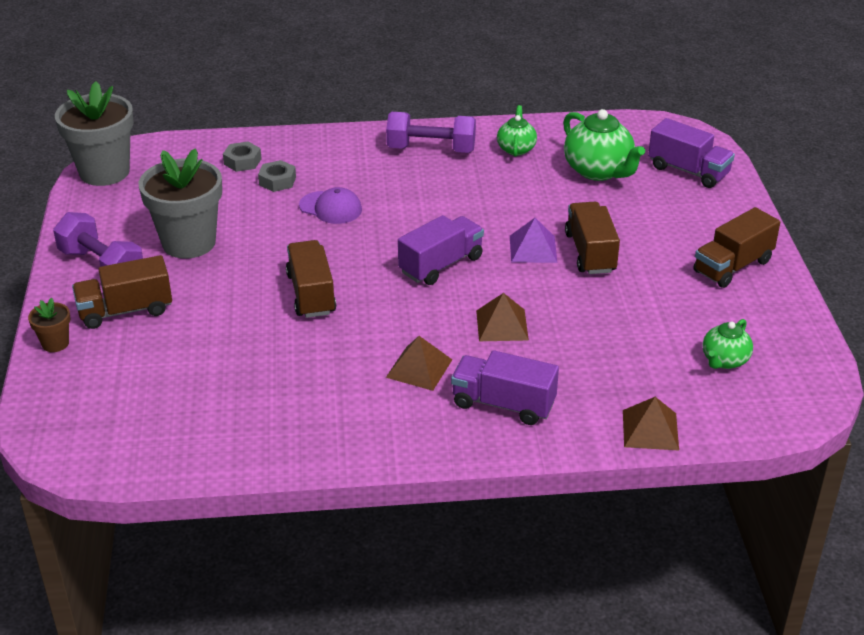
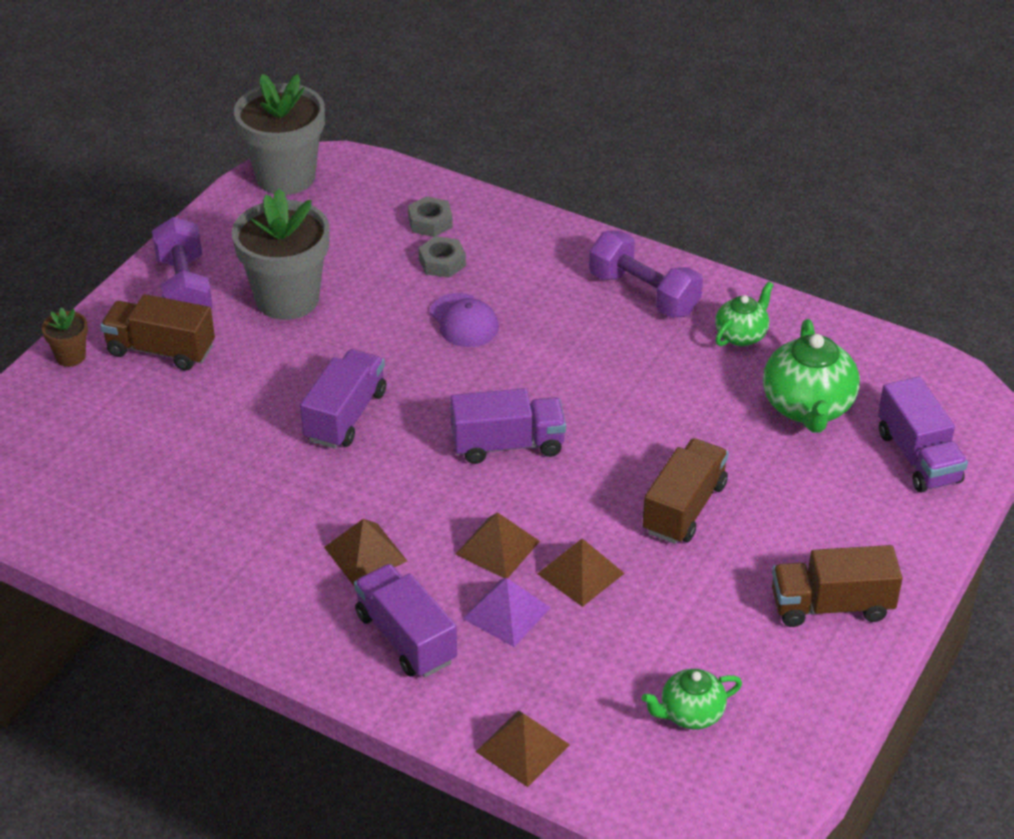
camera: 35 degrees right, 5 degrees up
(311, 294) = (345, 416): brown truck -> purple truck
(533, 249) = (626, 472): purple pyramid -> purple pyramid (506, 613)
(570, 316) = (580, 573): none -> brown pyramid

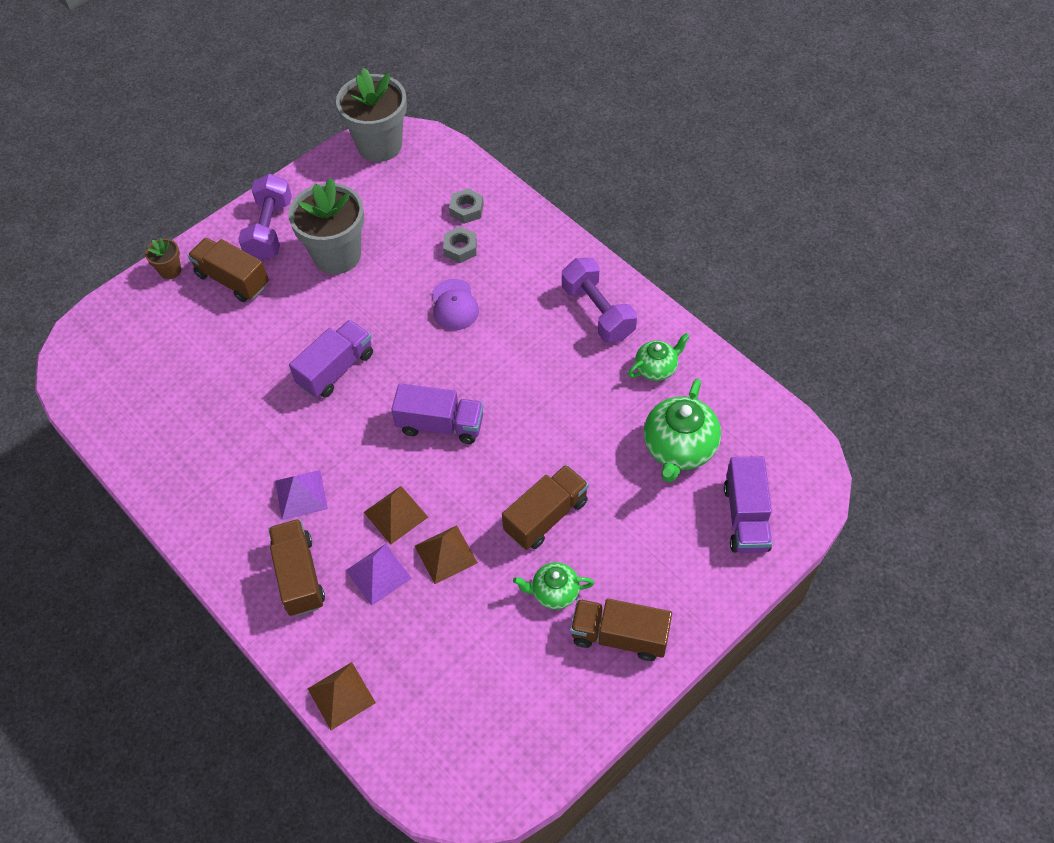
camera: 20 degrees right, 15 degrees up
(365, 554) = (301, 494): brown pyramid -> purple pyramid
(406, 638) = (299, 575): purple truck -> brown truck
(690, 714) = (473, 702): green teapot -> green teapot (554, 592)

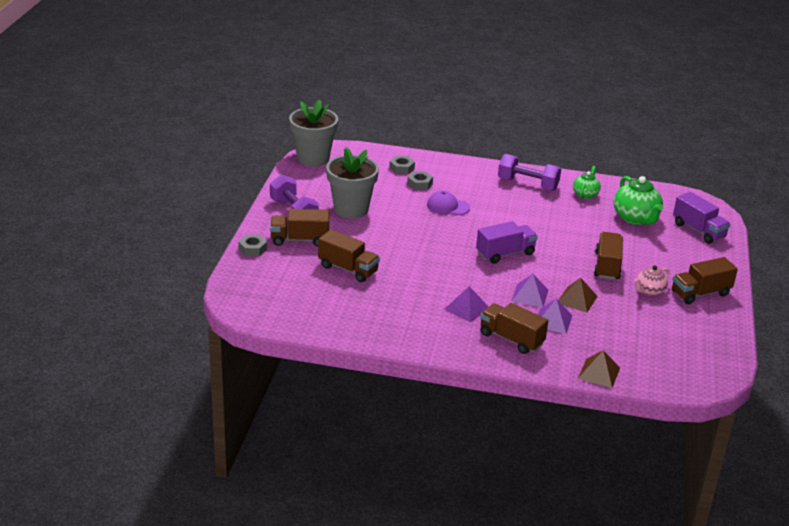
camera: 40 degrees left, 25 degrees down
(170, 270) = (252, 249): brown flower pot -> grey nut
(236, 356) = (348, 269): none -> brown truck
(336, 369) = (416, 253): purple truck -> none
(395, 514) = (530, 295): brown pyramid -> purple pyramid
(454, 305) = (447, 206): purple cap -> purple cap turned 150 degrees clockwise
(554, 592) = (649, 291): green teapot -> pink teapot

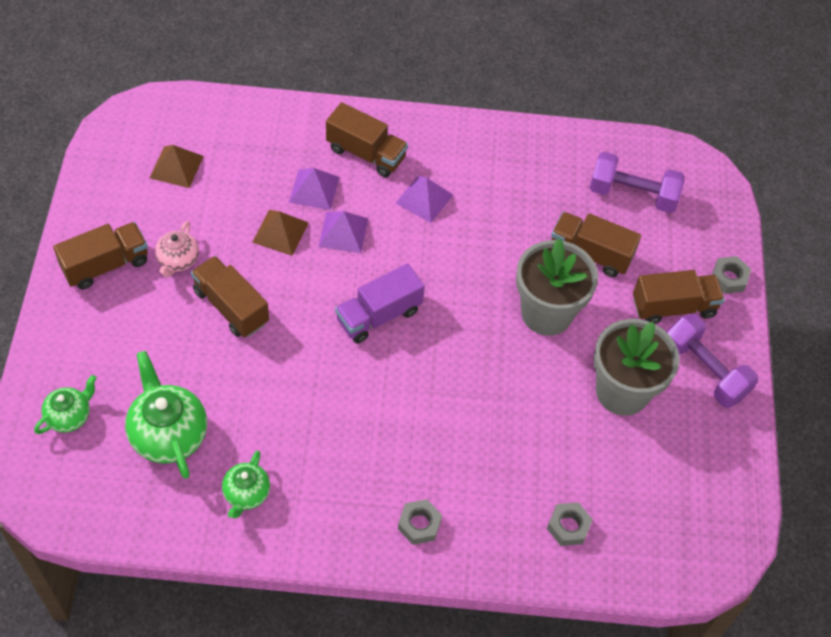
camera: 170 degrees right, 25 degrees up
(313, 158) = (726, 534): grey flower pot -> grey flower pot (546, 313)
(419, 184) = (529, 481): grey nut -> grey nut (419, 524)
(447, 206) = (475, 422): purple cap -> none
(527, 184) = (346, 511): purple dumbbell -> purple dumbbell (632, 194)
(599, 373) = (263, 113): brown pyramid -> brown pyramid (176, 167)
(607, 266) = (231, 307): brown truck -> brown truck turned 135 degrees clockwise
(649, 291) = (178, 261): pink teapot -> pink teapot turned 150 degrees clockwise
(698, 230) = (69, 416): purple truck -> green teapot

